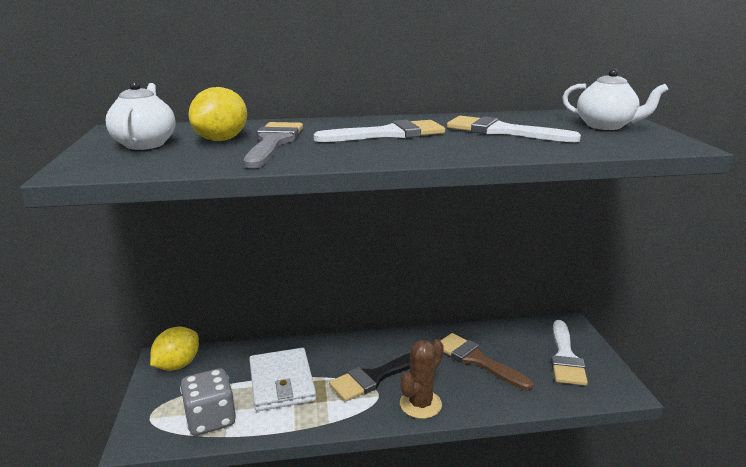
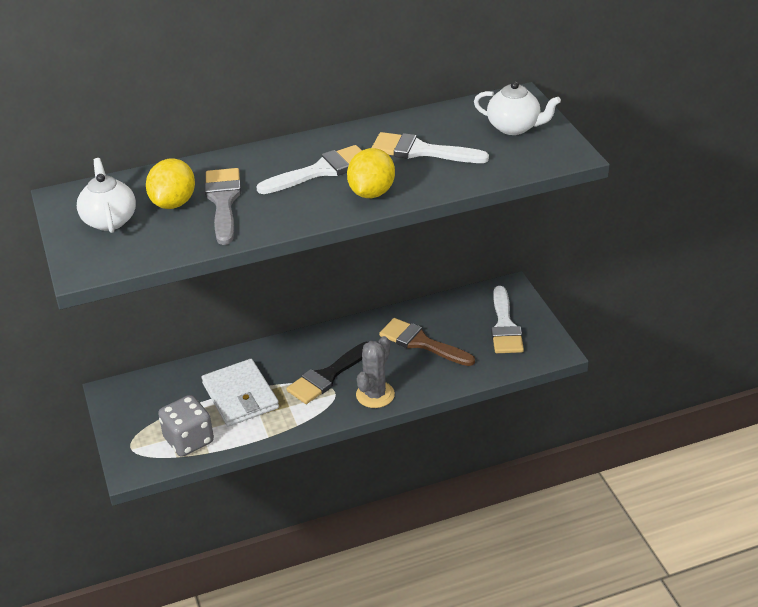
camera: 10 degrees left, 15 degrees up
(177, 365) = (130, 395): yellow lemon -> yellow lemon (371, 193)
(420, 404) = (375, 395): brown cactus -> grey cactus

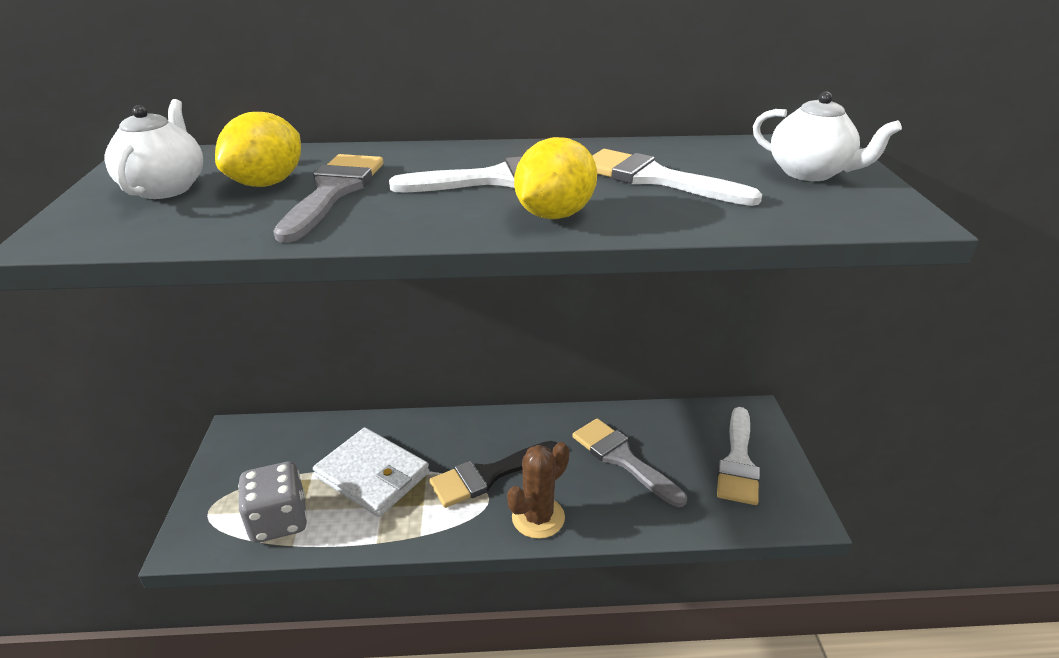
camera: 15 degrees right, 5 degrees down
(240, 396) = (372, 475): white wallet -> white wallet turned 45 degrees counterclockwise
(375, 395) = (538, 517): grey cactus -> brown cactus
(421, 343) = (622, 458): brown brush -> grey brush

